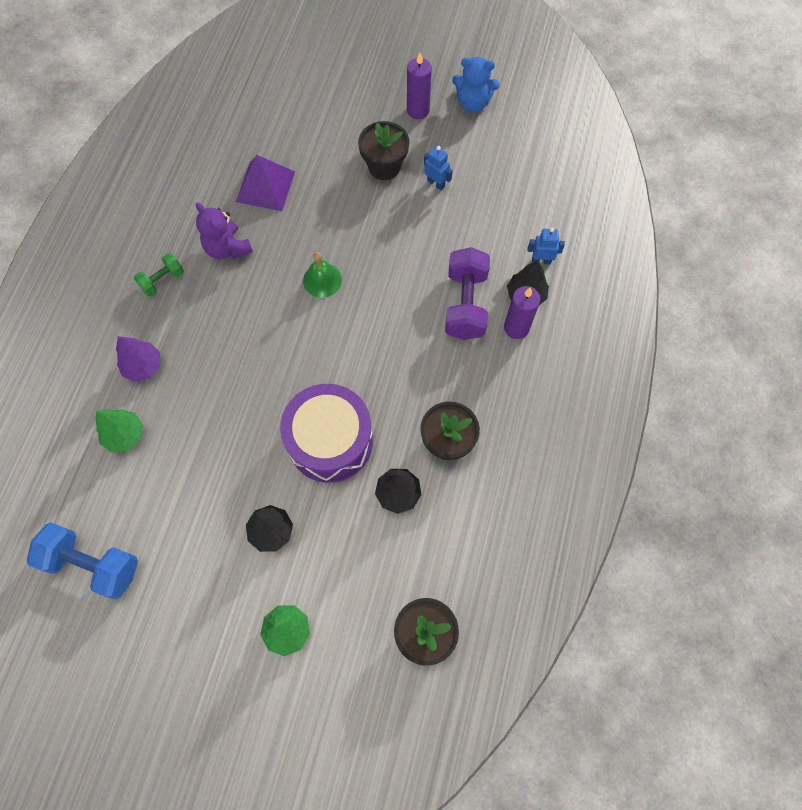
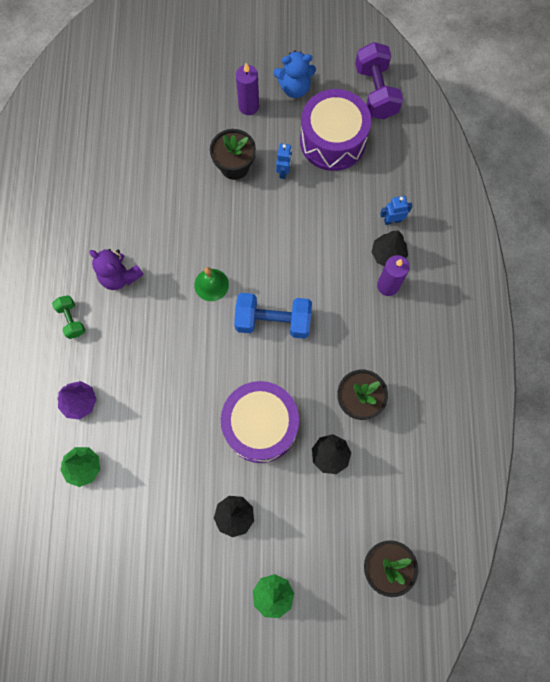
camera: 15 degrees left, 5 degrees up
(93, 564) = (93, 585): blue dumbbell -> blue dumbbell (273, 321)
(162, 280) = (71, 320): green dumbbell -> green dumbbell turned 60 degrees counterclockwise
(265, 186) = (135, 210): purple pyramid -> none
(436, 183) = (284, 171): blue robot -> blue robot turned 75 degrees clockwise
(465, 304) = (340, 275): purple dumbbell -> purple dumbbell (376, 92)
(498, 164) = (333, 140): none -> purple drum

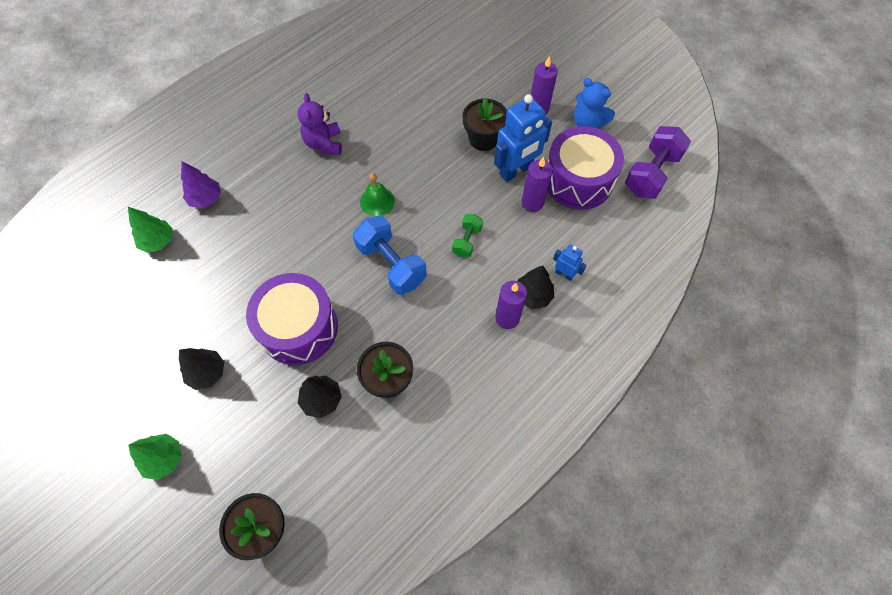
camera: 45 degrees right, 10 degrees down
(71, 320) = (262, 144): green dumbbell -> green dumbbell (467, 241)
(284, 171) = (516, 171): blue robot -> blue robot, size x2.02
(320, 186) = (532, 203): none -> purple candle

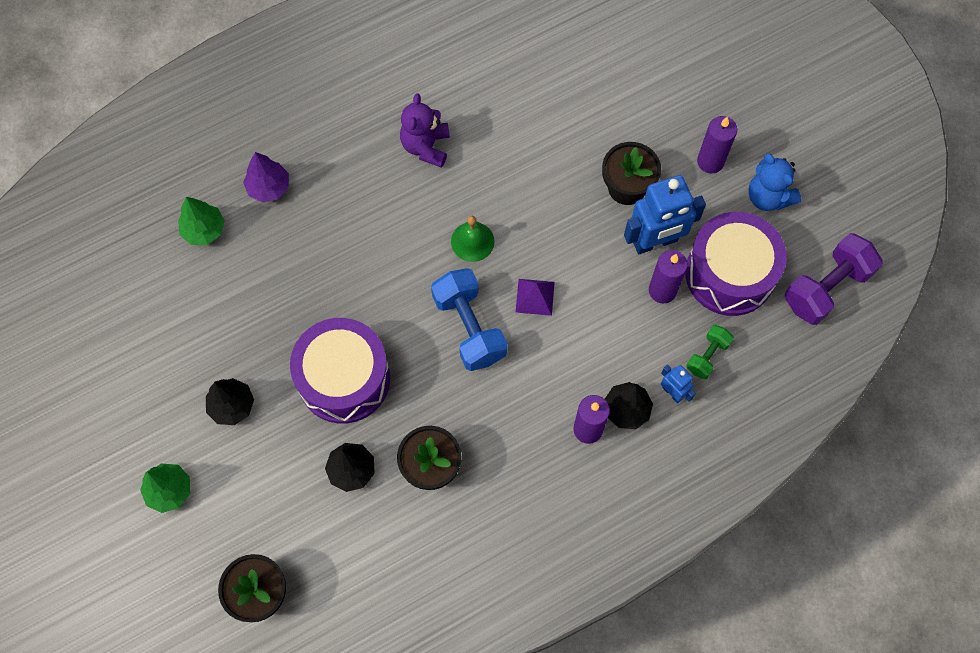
camera: 15 degrees right, 5 degrees up
(436, 230) = (535, 297): none -> purple pyramid
(467, 241) = (567, 320): green dumbbell -> green dumbbell (707, 356)

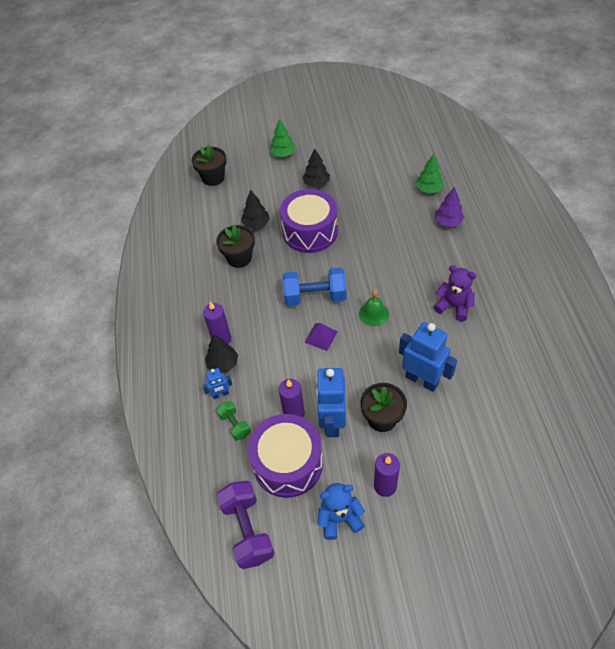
camera: 115 degrees right, 15 degrees down
(555, 157) = (422, 380): none -> blue robot

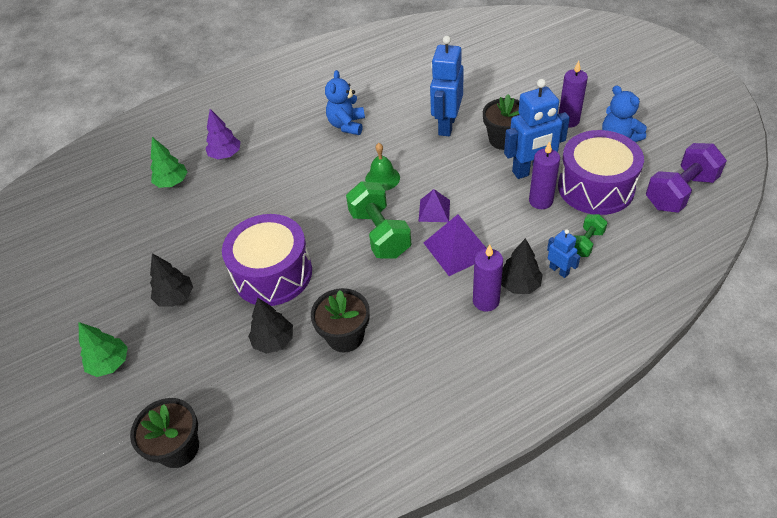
camera: 110 degrees left, 5 degrees down
(275, 339) = (457, 249): none -> purple pyramid
(315, 296) = (379, 233): blue dumbbell -> green dumbbell
(454, 306) = (347, 125): purple teddy bear -> blue teddy bear

